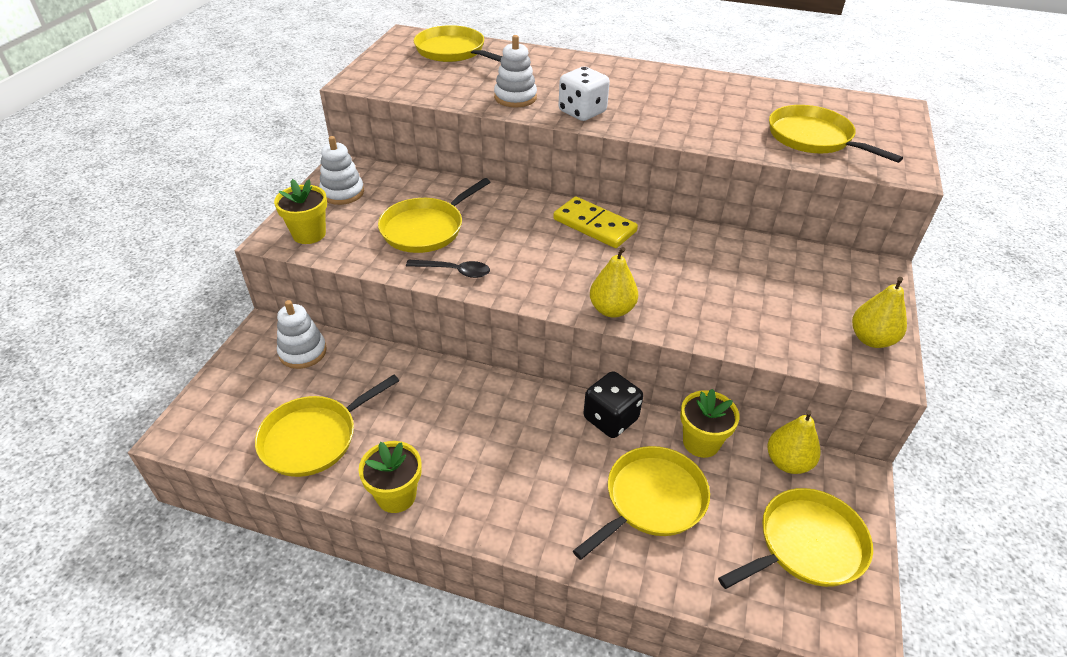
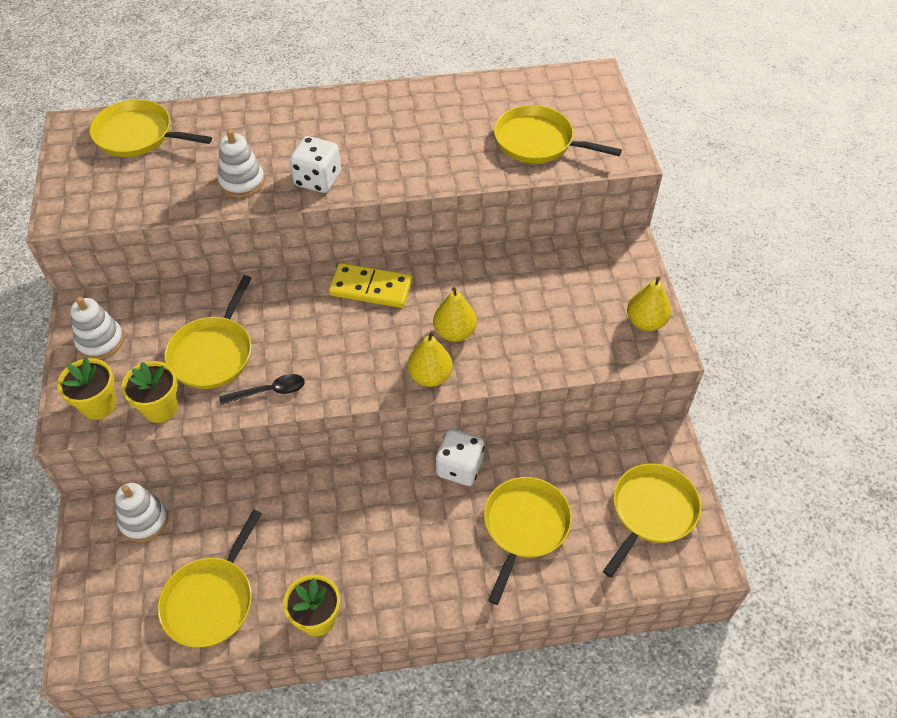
camera: 25 degrees left, 10 degrees up
(610, 419) = (459, 467): black dice -> white dice
(701, 442) = (541, 457): yellow flower pot -> yellow flower pot (160, 408)
(787, 462) = (613, 446): yellow pear -> yellow pear (454, 332)

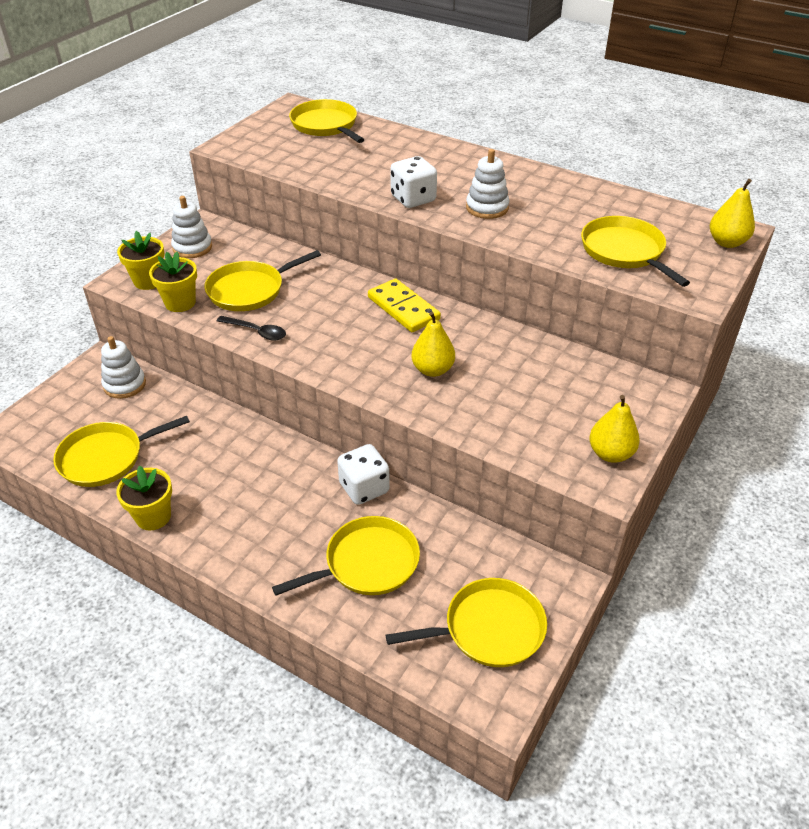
camera: 40 degrees right, 10 degrees down
(242, 182) = (359, 178): white stacking toy -> white stacking toy (487, 208)
(430, 376) = (379, 387): yellow pear -> yellow pear (727, 242)

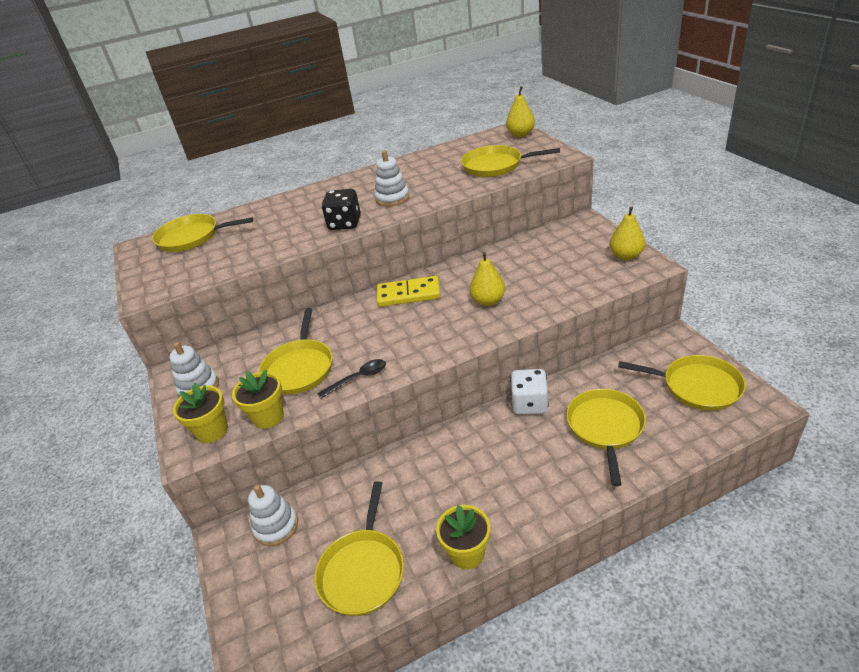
camera: 50 degrees left, 5 degrees down
(413, 199) = (345, 224): white dice -> black dice
(489, 629) = (697, 386): yellow pan -> yellow pan turned 90 degrees clockwise

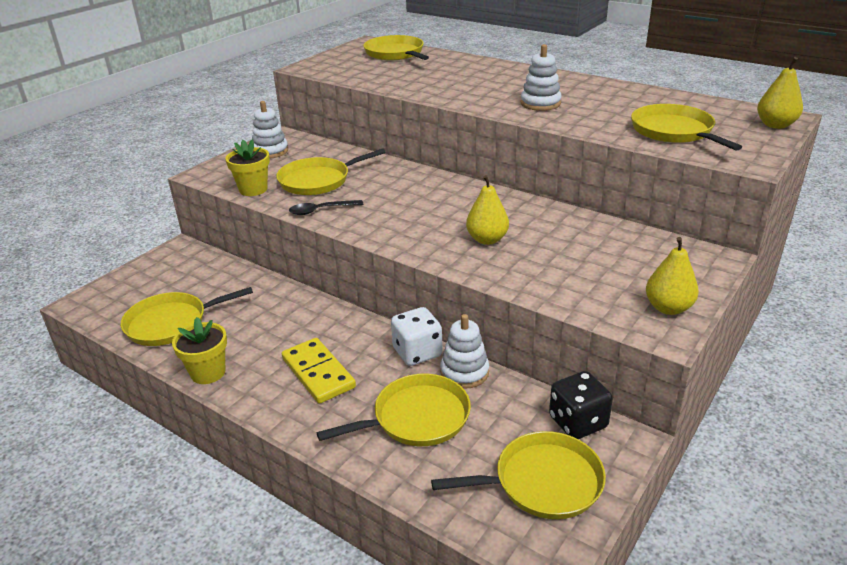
camera: 55 degrees right, 5 degrees down
(212, 431) = (227, 174): yellow flower pot -> none
(276, 526) = (198, 266): white stacking toy -> white stacking toy (464, 372)
(345, 224) = (471, 98): black dice -> black dice (577, 422)
(358, 378) = (321, 210): black spoon -> black spoon turned 135 degrees clockwise
(408, 294) = (461, 194): yellow domino -> yellow domino (318, 373)
(697, 386) = (542, 482): yellow pan -> yellow pan turned 90 degrees counterclockwise

